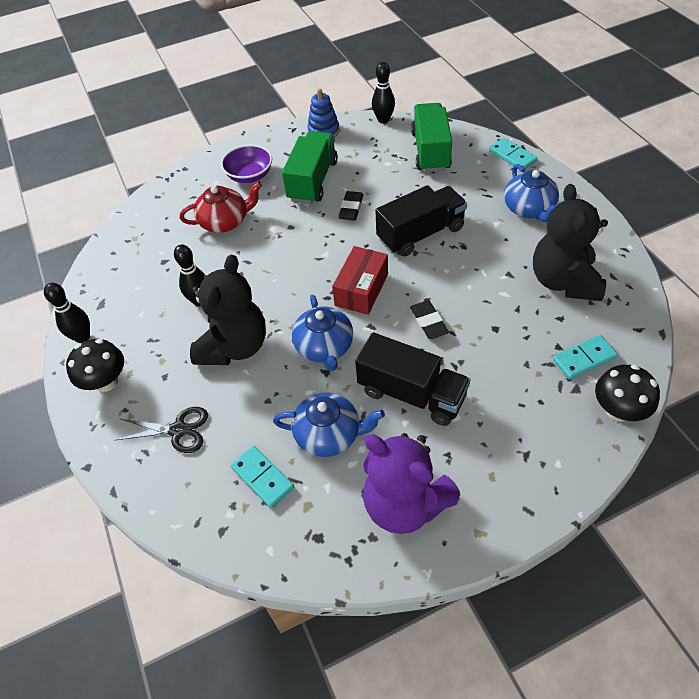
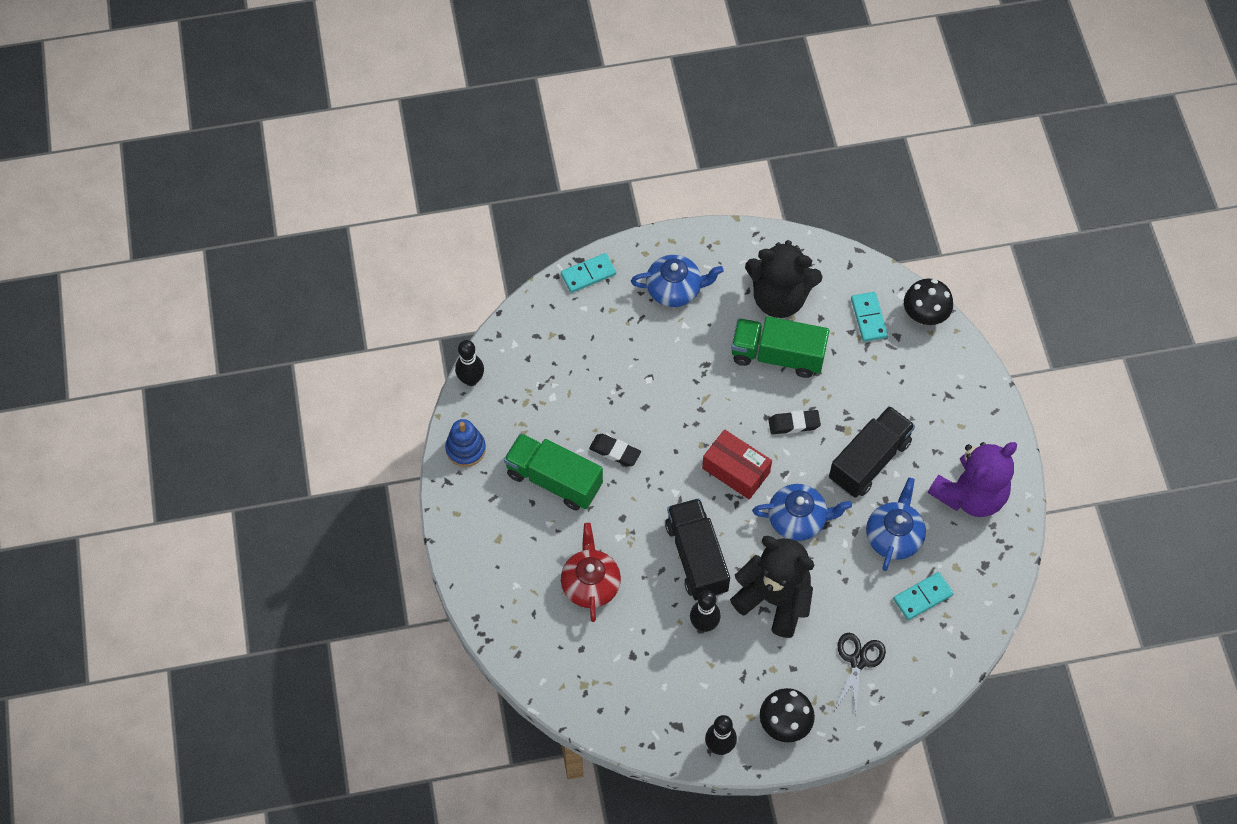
camera: 80 degrees left, 10 degrees up
(249, 175) = (519, 545): purple bowl -> none
(420, 234) = (677, 397): black truck -> black truck (696, 557)
(430, 151) = (548, 348): green truck -> green truck (777, 356)

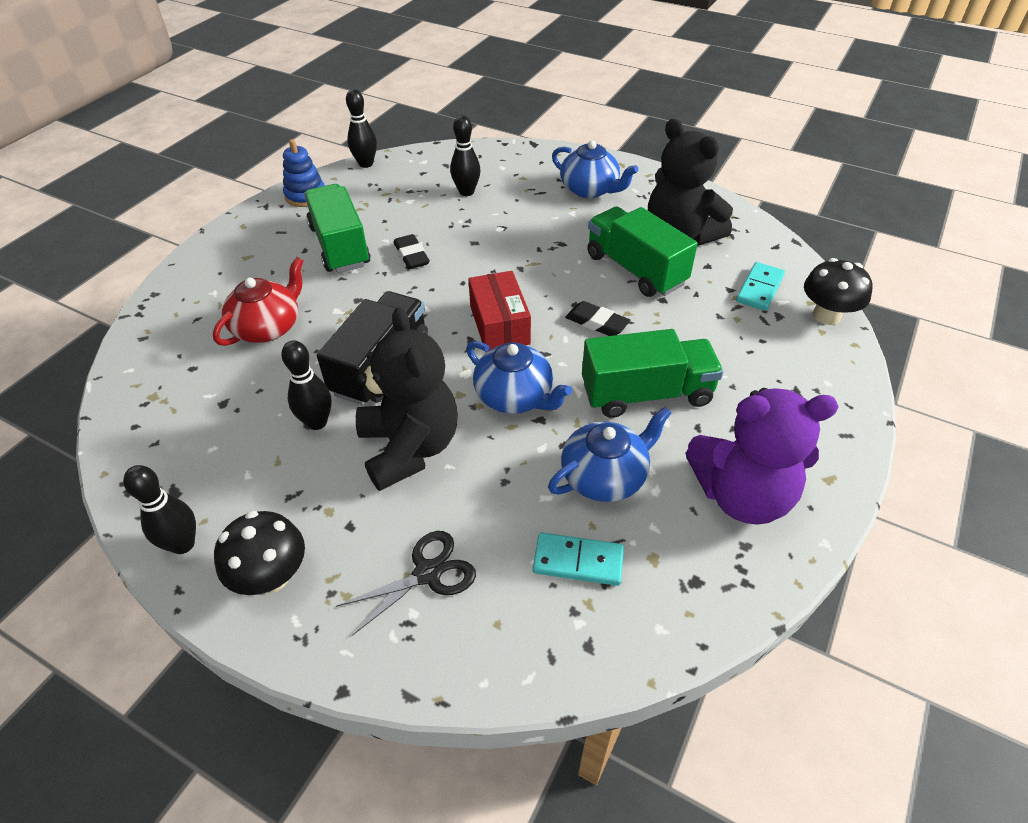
camera: 40 degrees right, 15 degrees down
(585, 357) = (466, 192): none -> black bowling pin
(588, 274) = (530, 152): turquoise domino -> none
(869, 461) = (646, 393): black truck -> green truck

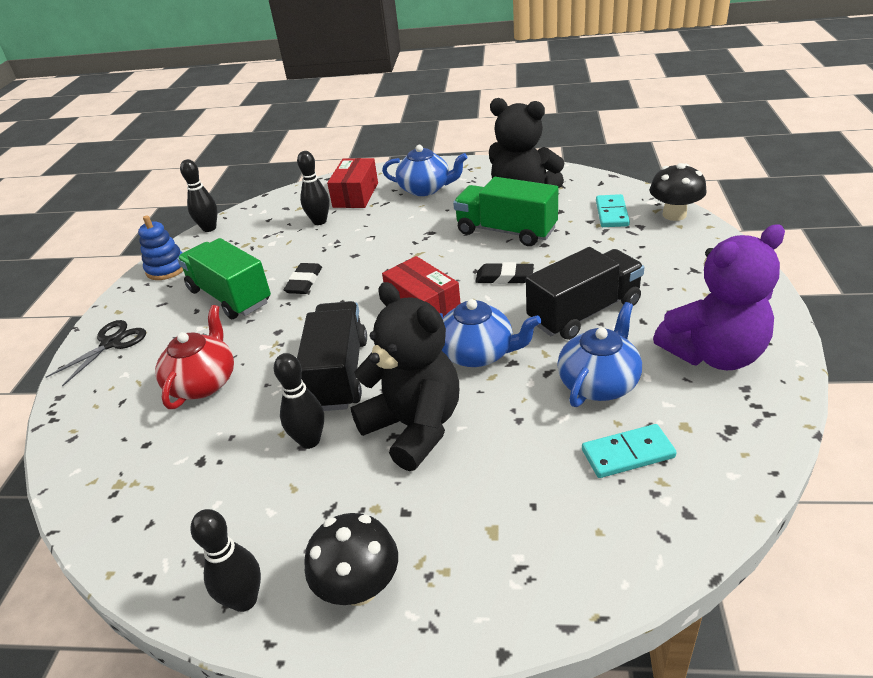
camera: 20 degrees left, 10 degrees down
(411, 255) = (304, 282): black eraser -> black eraser turned 60 degrees clockwise
(427, 573) = (507, 519): black scissors -> black scissors (111, 343)
(519, 173) = (356, 195): none -> red box
(646, 393) = (584, 312): green truck -> black truck

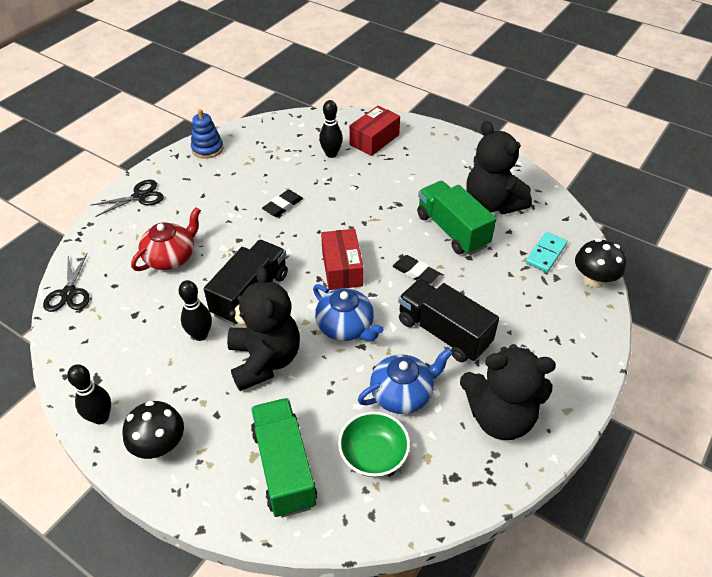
camera: 25 degrees right, 10 degrees up
(83, 482) = (69, 293): none -> black scissors
(209, 228) = (256, 124): black bowling pin -> none
(230, 296) = (229, 194): green truck -> green truck (284, 467)
(425, 189) = (428, 158): blue teapot -> none
(584, 312) = (443, 332): black truck -> black truck turned 135 degrees counterclockwise
(628, 454) = (373, 455): turquoise domino -> green bowl
(714, 354) = (500, 417): purple teddy bear -> black teddy bear

